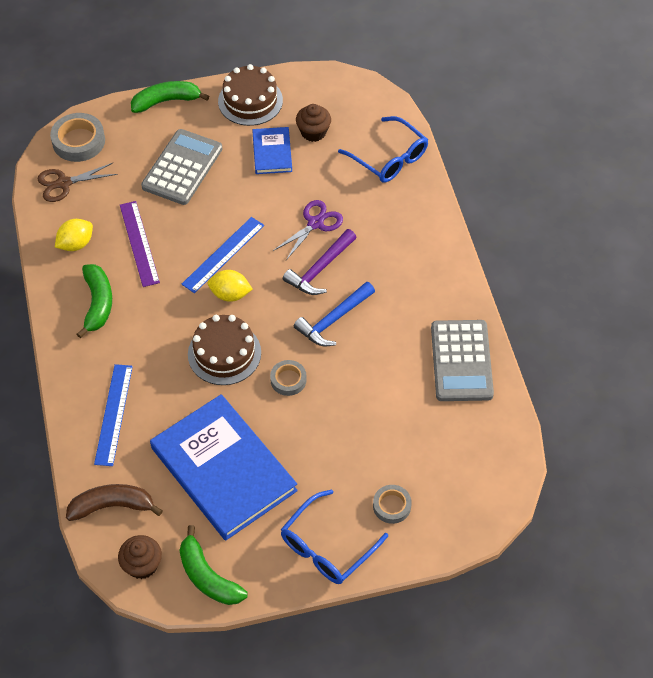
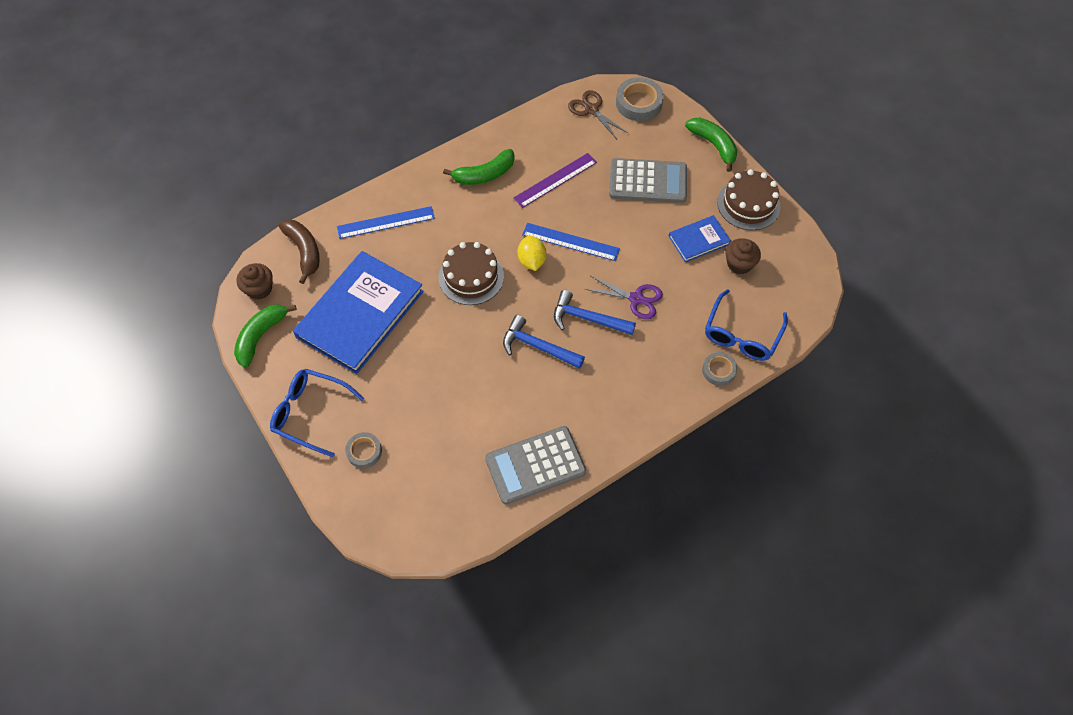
camera: 70 degrees right, 5 degrees up
(76, 244) = (535, 139): yellow lemon -> none
(288, 380) = (462, 332): grey tape -> grey tape (718, 370)
(320, 269) = (587, 319): purple hammer -> blue hammer

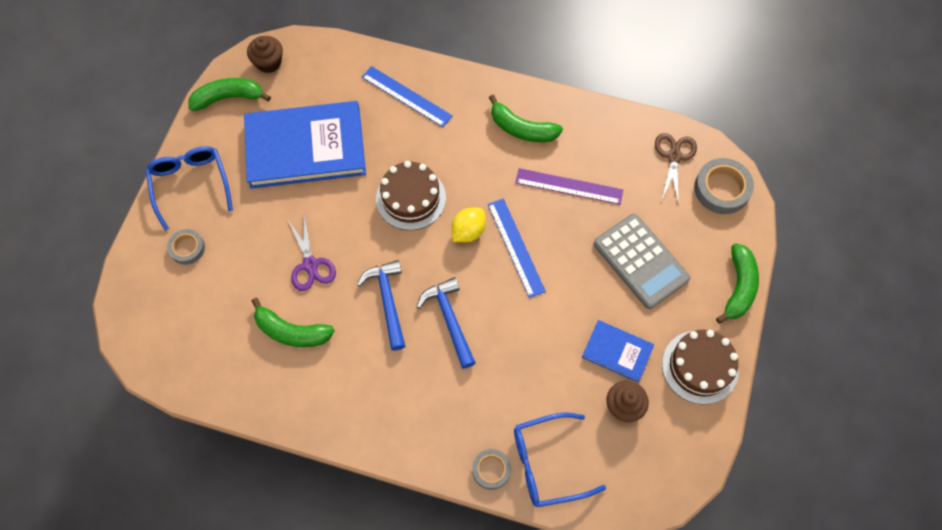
camera: 50 degrees right, 5 degrees up
(304, 251) = (328, 64): brown banana -> none
(503, 425) = (291, 332): none -> green banana
(535, 465) = (274, 385): grey calculator -> none
(636, 299) = (505, 344): purple scissors -> purple scissors (310, 265)

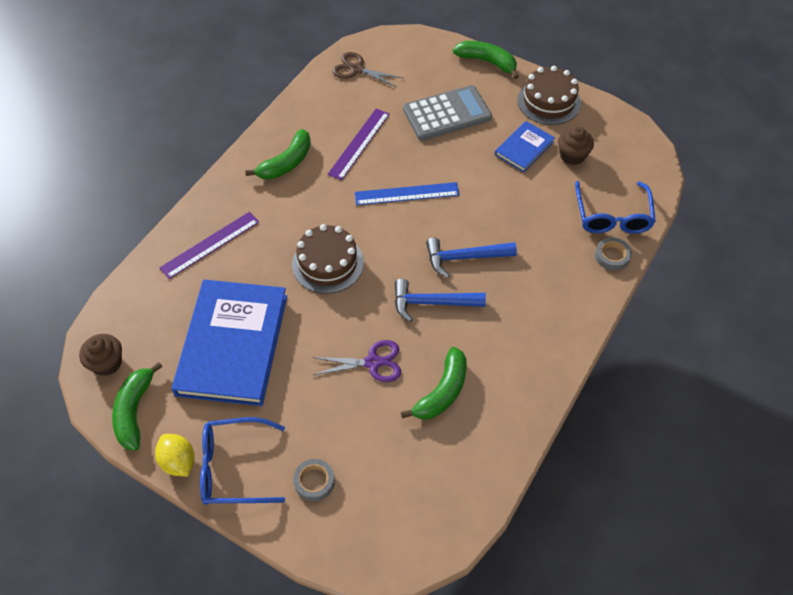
camera: 75 degrees left, 10 degrees down
(406, 96) = (210, 244): blue ruler -> purple ruler
(468, 231) = (379, 225): yellow lemon -> yellow lemon (178, 462)
(722, 189) = (398, 49): grey tape -> none

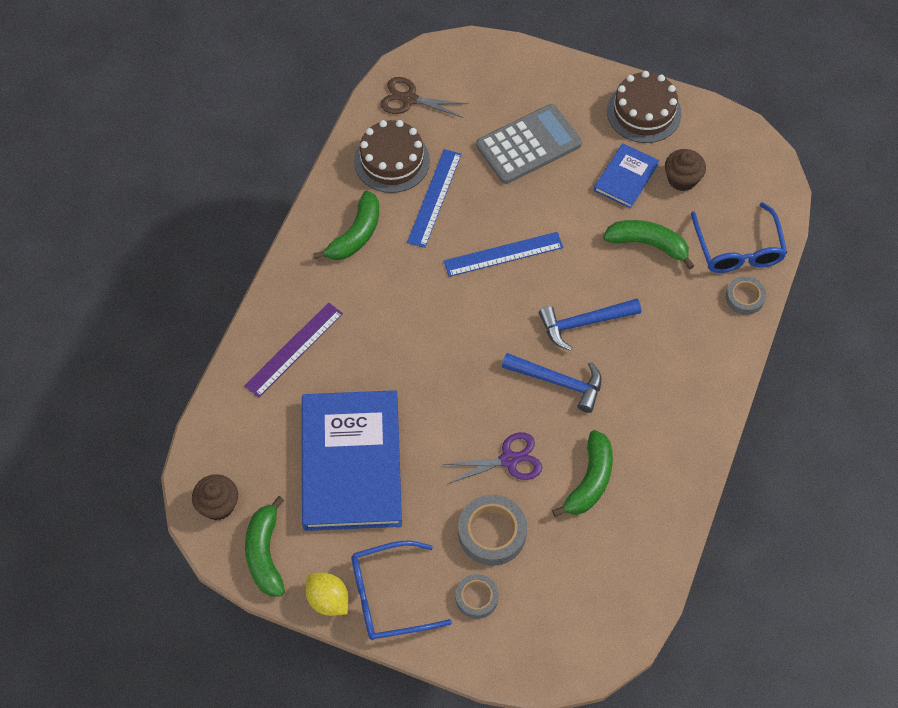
camera: 10 degrees left, 5 degrees up
(328, 263) = (433, 352): brown cake -> brown cake (392, 161)
(342, 424) = (492, 533): none -> grey tape
(359, 143) = (434, 197): purple ruler -> blue ruler
(432, 303) = (558, 382): blue hammer -> blue hammer turned 150 degrees counterclockwise
(487, 62) = (562, 68): green banana -> green banana (648, 244)

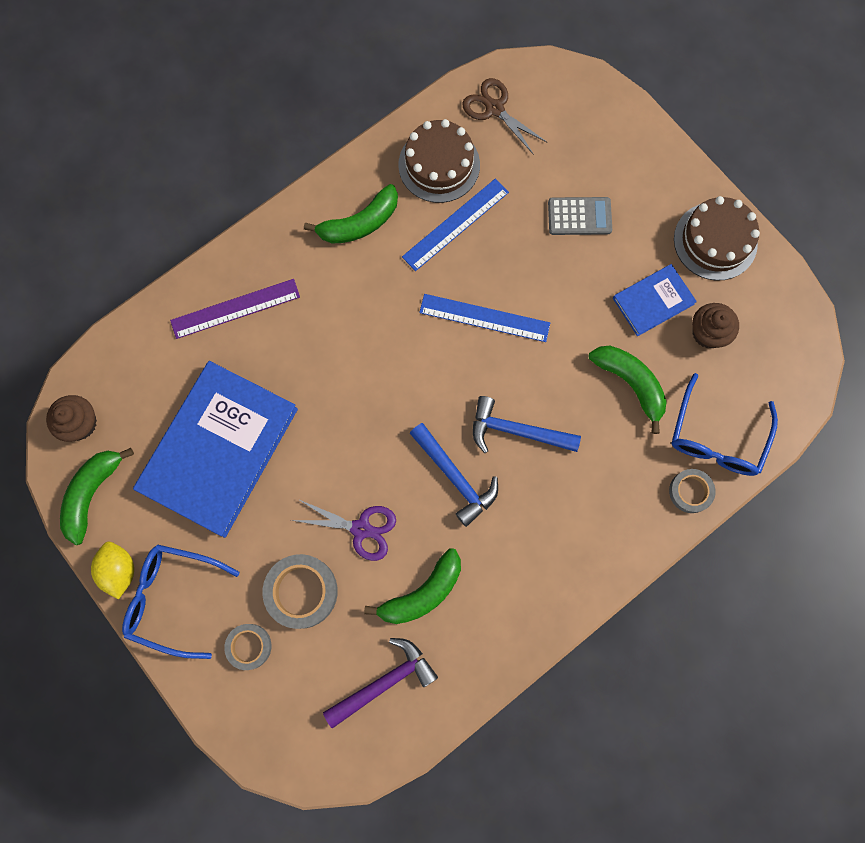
camera: 30 degrees right, 15 degrees up
(528, 145) = (579, 216): grey calculator -> grey calculator, size x0.61
(604, 563) = (384, 681): none -> purple hammer

